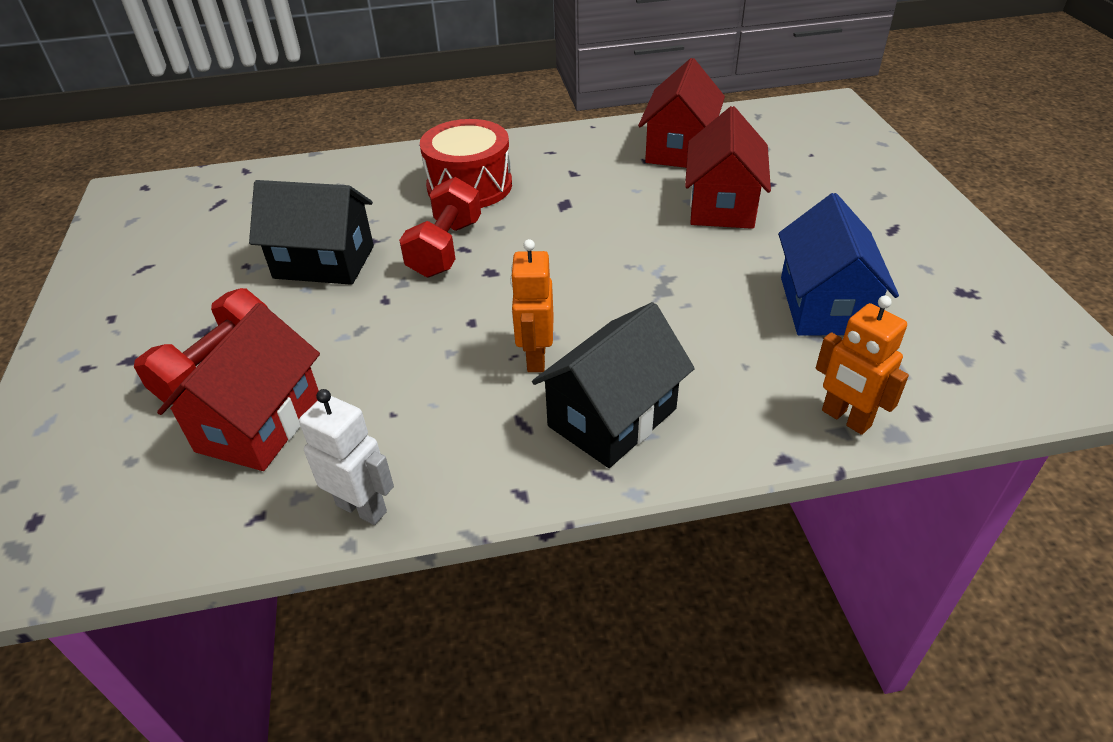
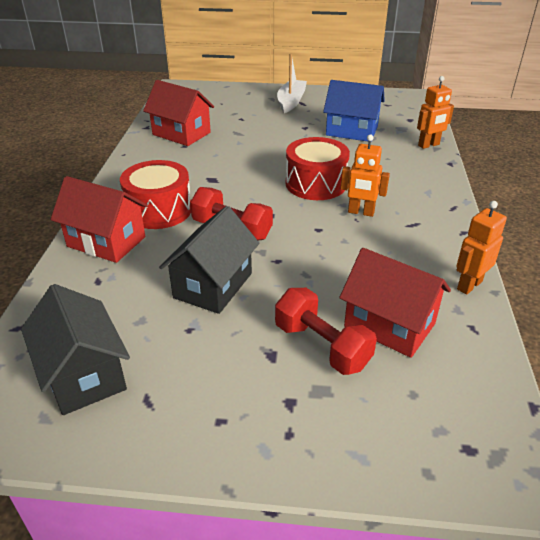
camera: 75 degrees left, 5 degrees down
(362, 508) = (469, 285): white robot -> orange robot
(601, 297) = (315, 184): none -> red drum
(612, 417) = (415, 198): black house -> black house (83, 374)
(722, 205) = (251, 135): red house -> red house (106, 241)
(886, 216) = (291, 101): none -> white boat

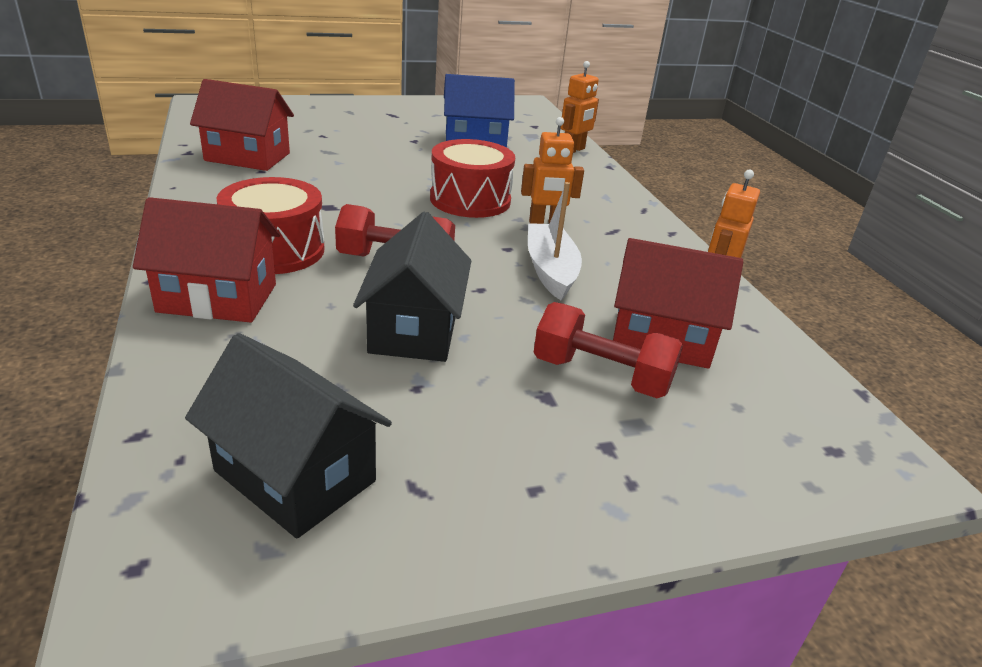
camera: 25 degrees left, 5 degrees down
(291, 101) = (377, 114): white boat -> white boat (550, 270)

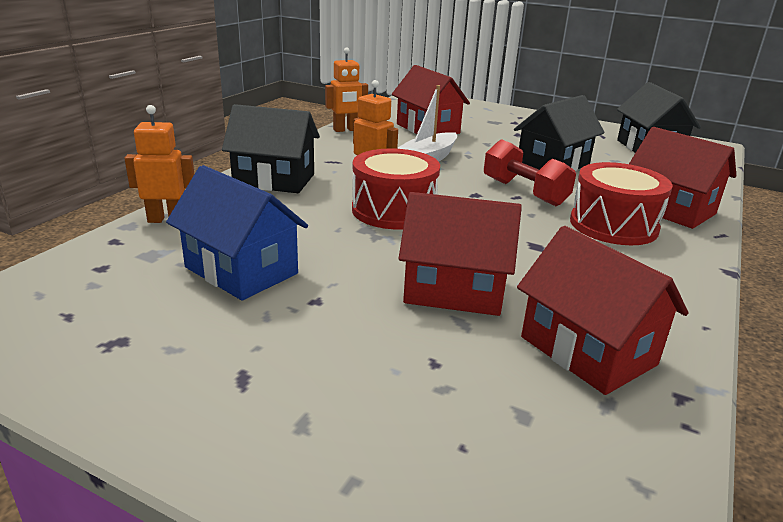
camera: 135 degrees left, 5 degrees down
(351, 163) = (454, 290): none -> red house
(599, 194) = (274, 180): none -> black house
(601, 375) = (481, 131): red dumbbell -> none

